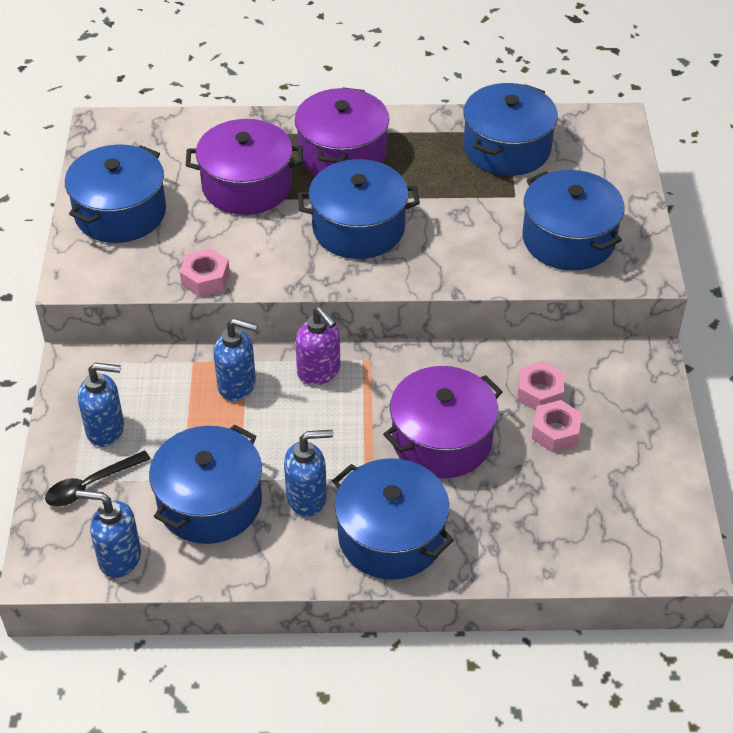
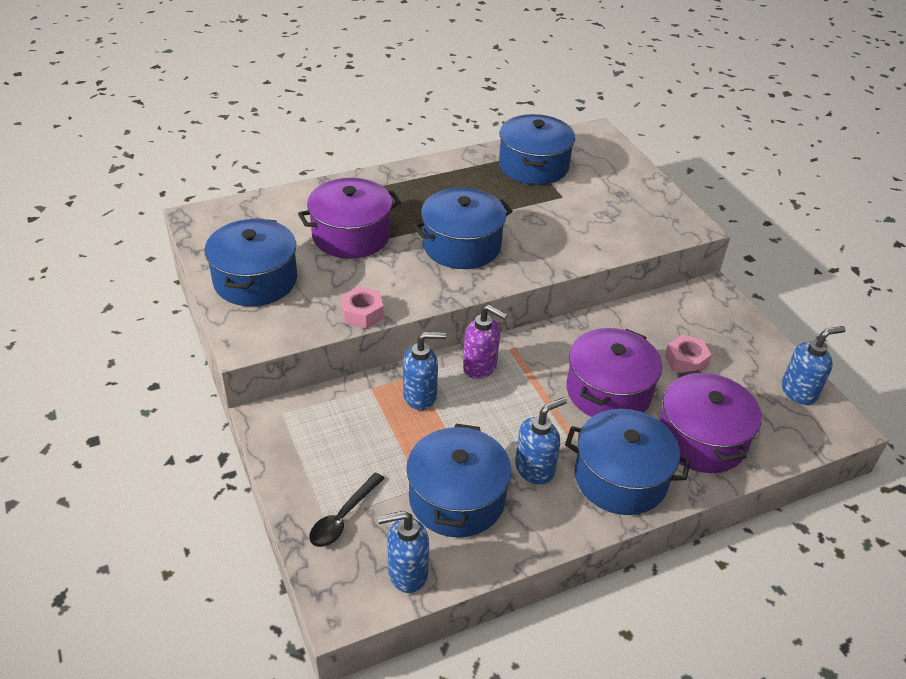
camera: 25 degrees left, 5 degrees down
(106, 430) = (329, 466): blue soap dispenser -> blue soap dispenser (799, 391)
(342, 154) = (413, 196): purple pot -> purple pot (701, 439)
(539, 393) = (655, 336): pink nut -> none
(568, 239) = (621, 217): blue pot -> none

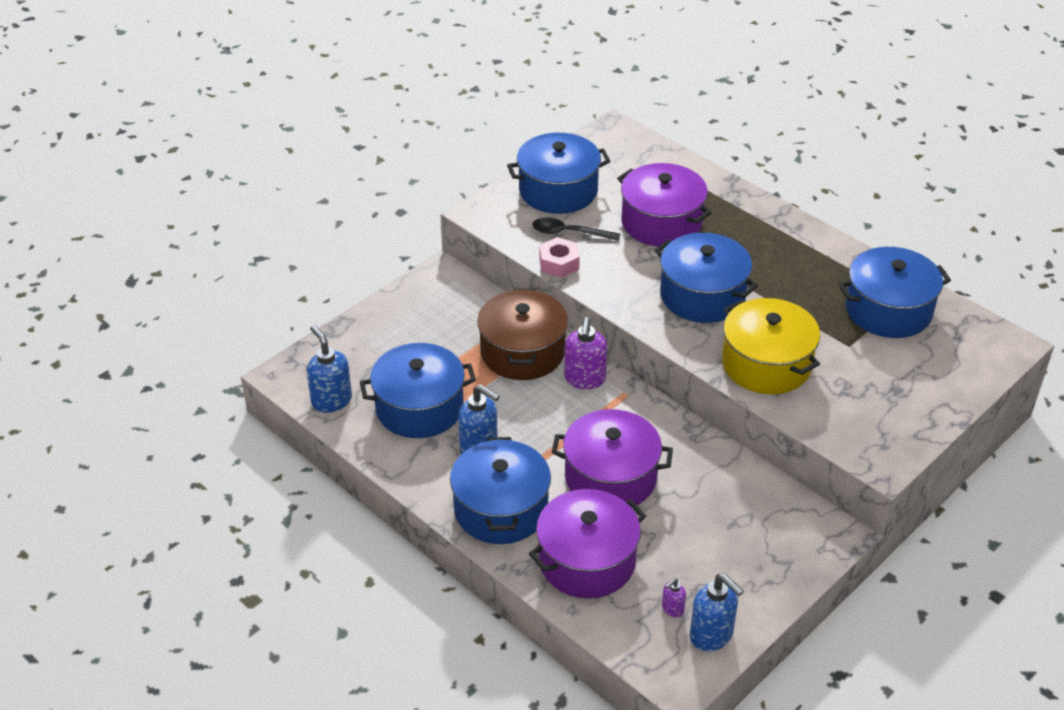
camera: 70 degrees right, 0 degrees up
(343, 517) = (366, 349): black spoon -> black spoon (569, 233)
(420, 396) = (522, 352): blue soap dispenser -> brown pot
(562, 242) = (766, 364): none -> yellow pot
(686, 361) = (697, 530): pink nut -> none
(767, 404) = (672, 609): none -> purple soap dispenser

